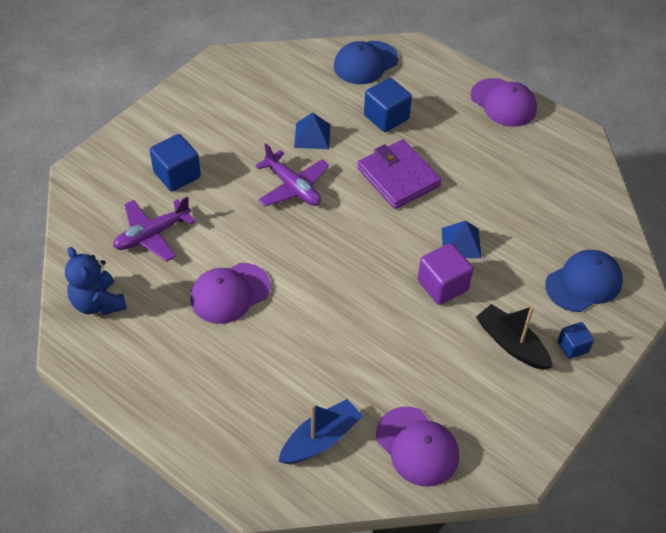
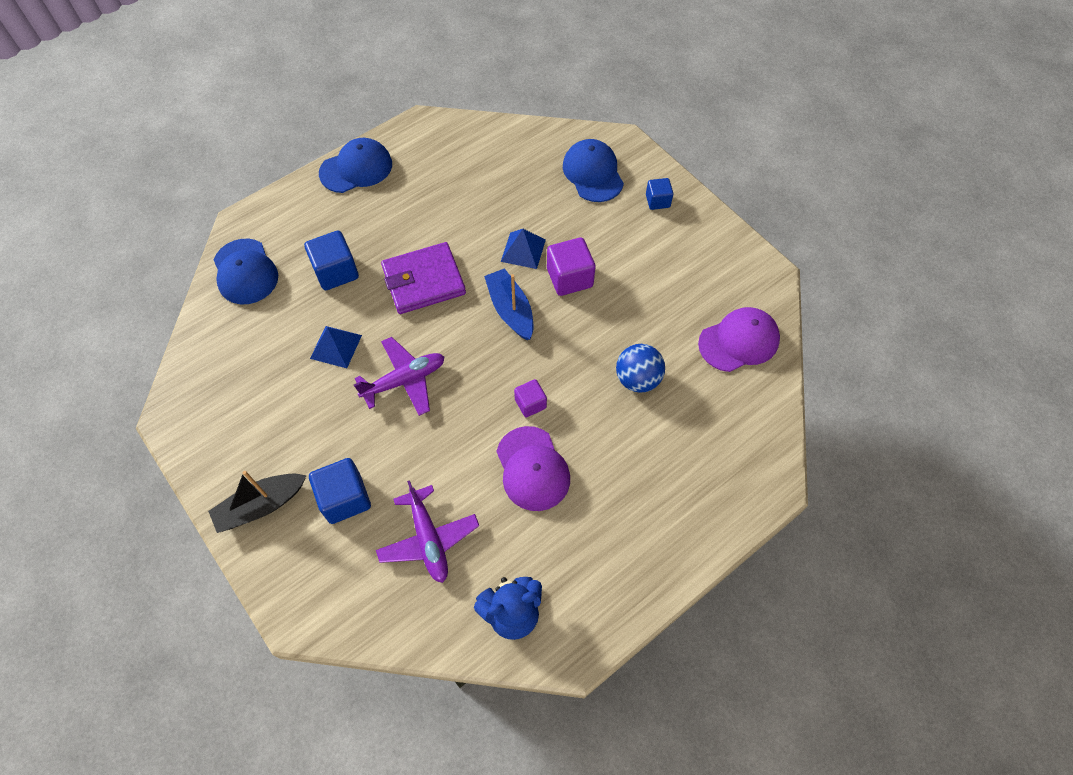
camera: 75 degrees left, 10 degrees up
(294, 280) = (530, 404): none -> purple cube
(320, 439) = (721, 417): blue boat -> blue boat (510, 310)
(344, 360) = (637, 379): none -> blue ball
(503, 103) = (356, 168): purple cap -> blue cap
(511, 344) = (646, 243): black boat -> black boat (261, 506)

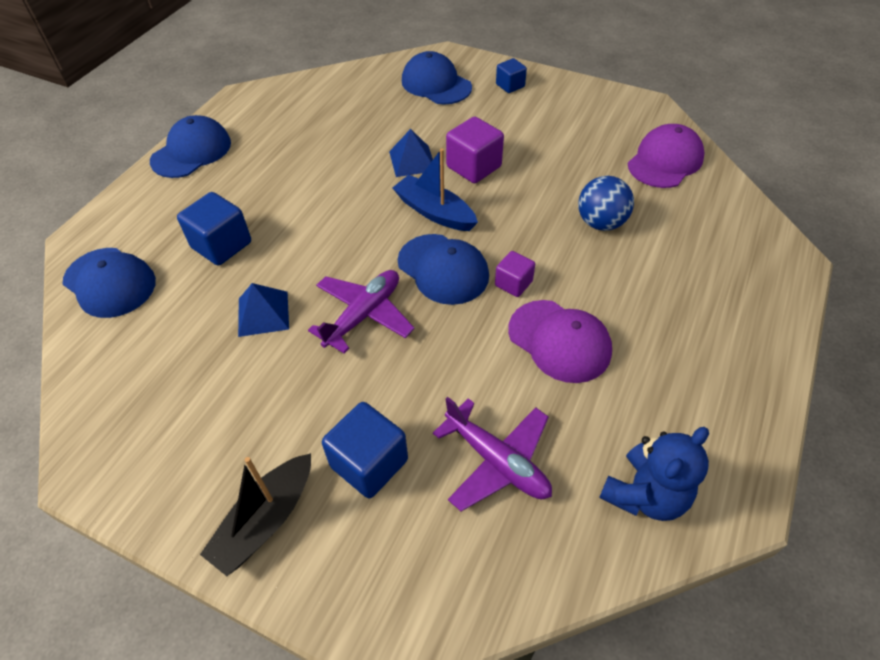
camera: 25 degrees left, 10 degrees down
(424, 281) = (326, 220): purple wallet -> none
(485, 366) = (443, 269): none -> blue cap

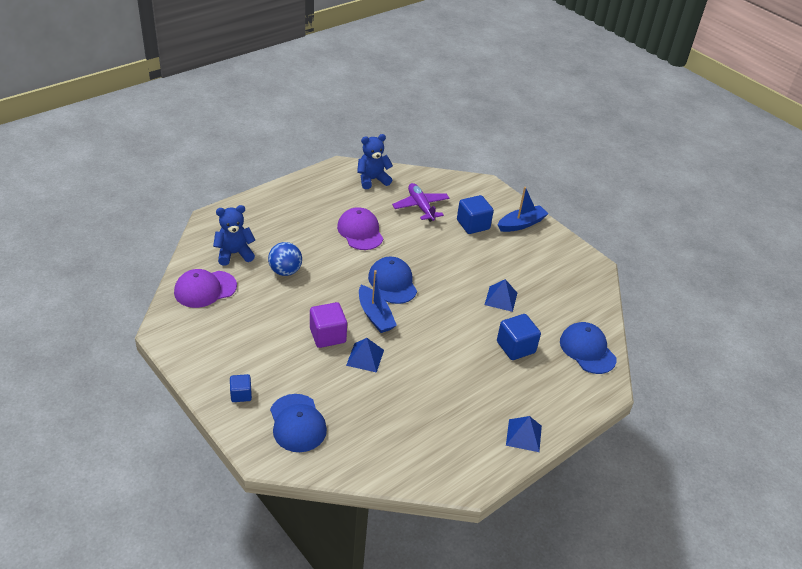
camera: 160 degrees left, 10 degrees down
(191, 152) = (524, 435): blue cap -> blue pyramid
(265, 520) = (521, 224): black boat -> blue boat
(363, 315) = (448, 277): purple plane -> none
(513, 283) = (361, 262): purple cube -> none
(690, 218) = (234, 254): none -> blue teddy bear

